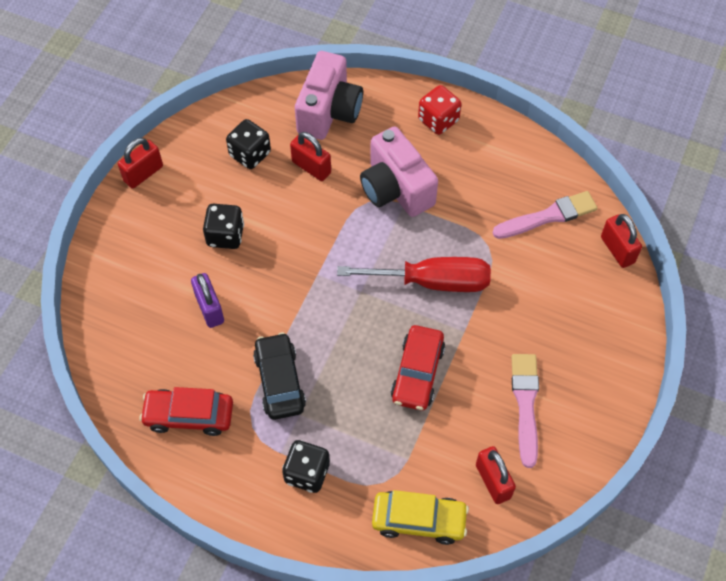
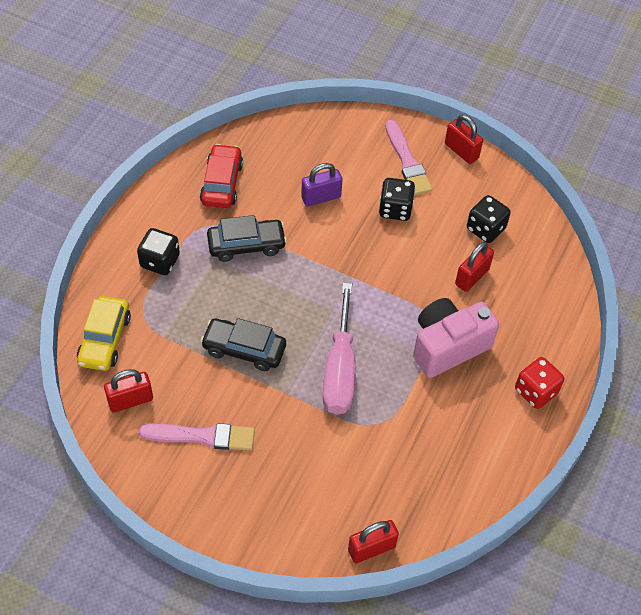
camera: 90 degrees right, 5 degrees down
(329, 111) = (540, 294): pink camera -> none
(417, 373) = (244, 349): red car -> black car
(433, 282) = (340, 370): red screwdriver -> pink screwdriver
(548, 216) = (415, 484): pink brush -> pink brush (407, 161)

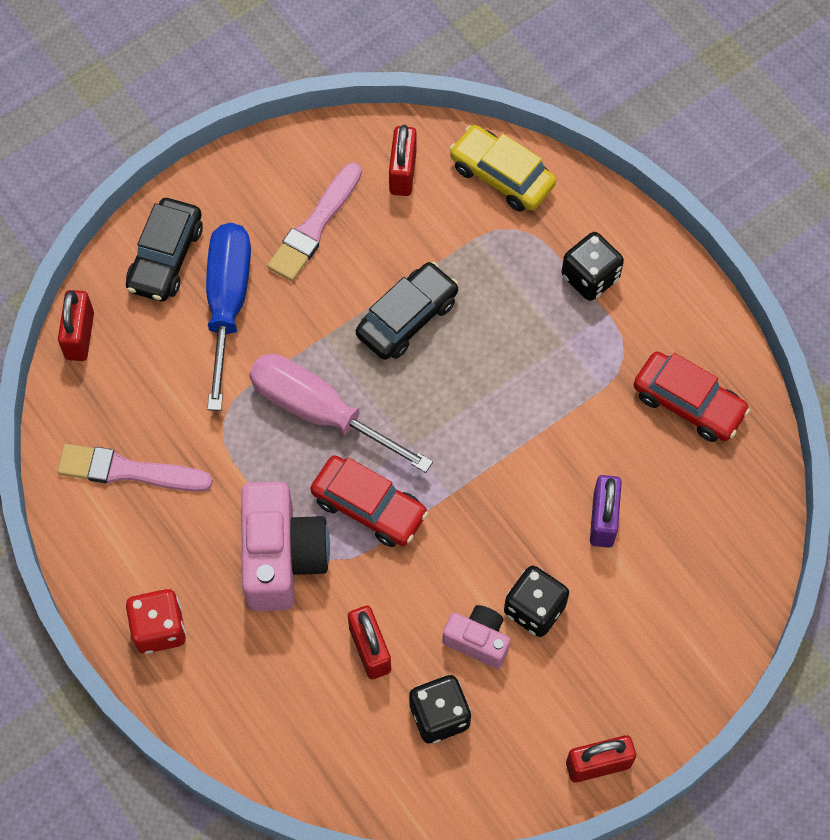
camera: 120 degrees right, 10 degrees up
(246, 245) = (566, 389): black car -> black car (166, 257)
(292, 463) = (228, 303): none -> blue screwdriver
(386, 315) = (369, 507): none -> red car
(407, 161) = (614, 673): pink brush -> pink brush (128, 471)
(431, 228) = (478, 640): none -> pink camera

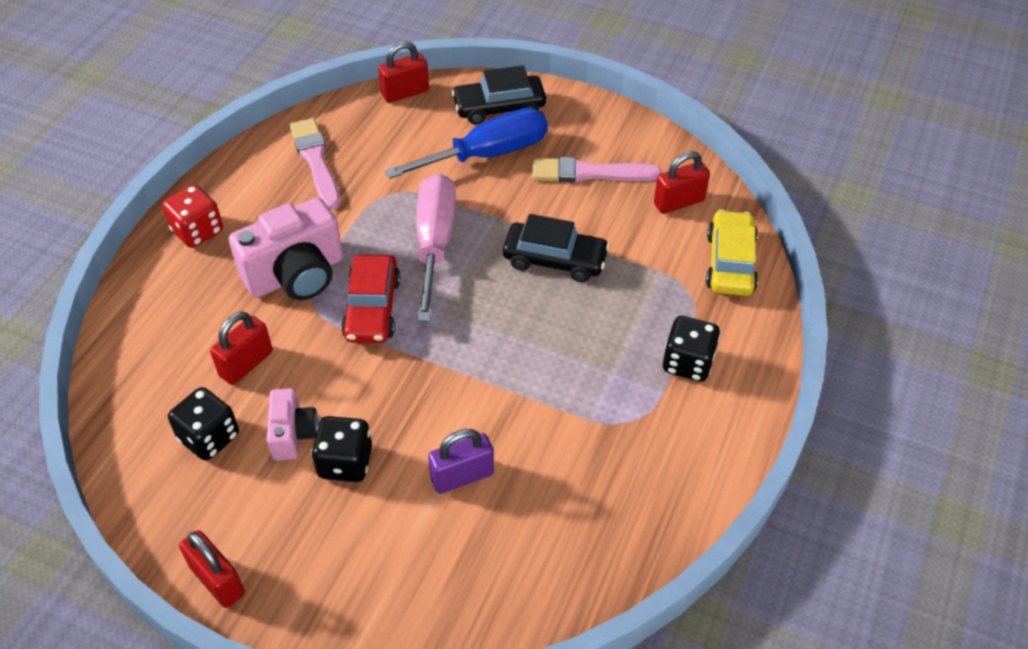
camera: 60 degrees right, 15 degrees down
(688, 403) = (623, 492): red car -> none

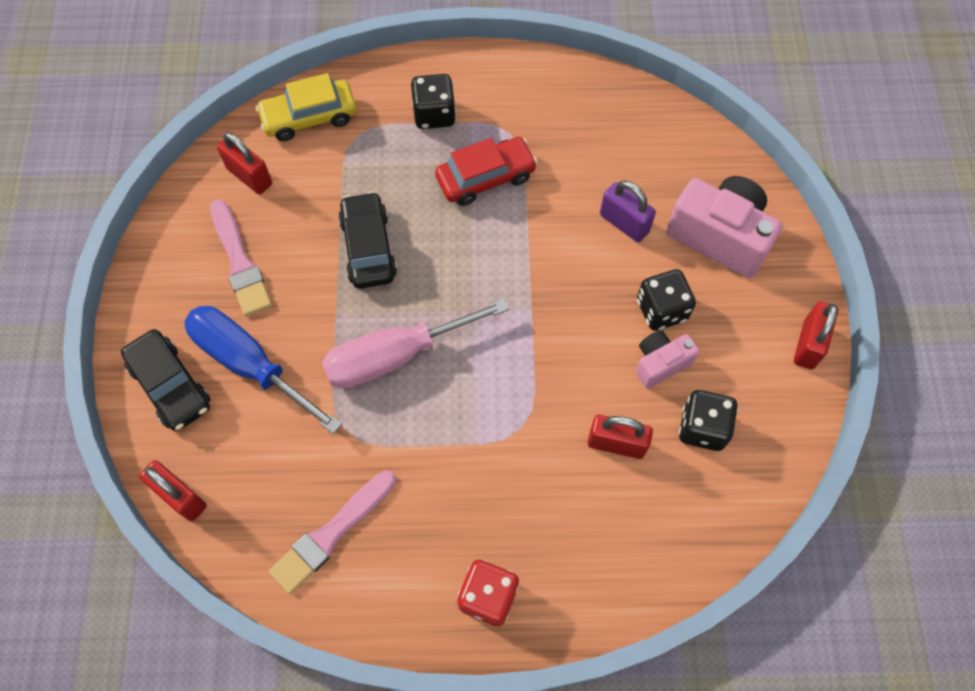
camera: 115 degrees left, 15 degrees up
(296, 275) = (495, 460): pink camera -> pink camera (719, 236)
(372, 308) = (500, 370): red car -> red car (485, 177)

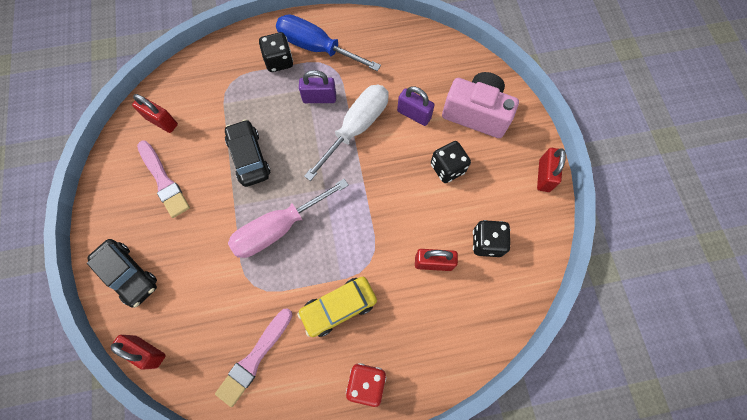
camera: 10 degrees left, 5 degrees up
(250, 364) = (181, 250): blue screwdriver -> blue screwdriver (316, 48)
(309, 117) = (196, 75): yellow car -> yellow car (338, 307)
(485, 177) = (319, 98): red car -> purple padlock
(534, 229) = (357, 128): none -> white screwdriver
(660, 363) = (452, 204): pink camera -> none

